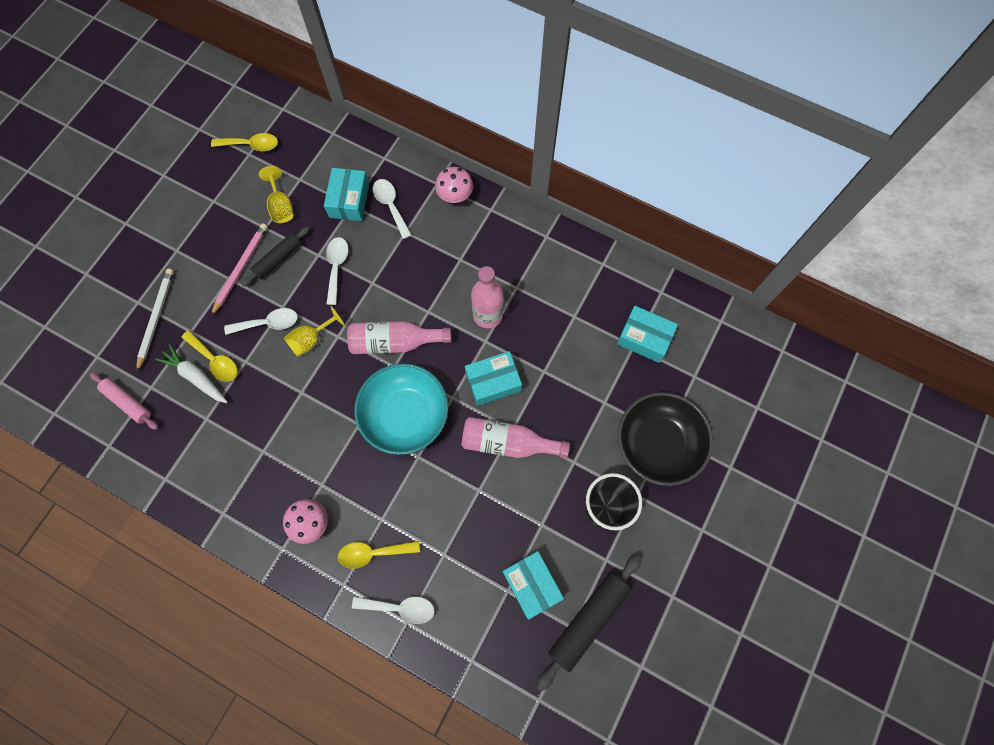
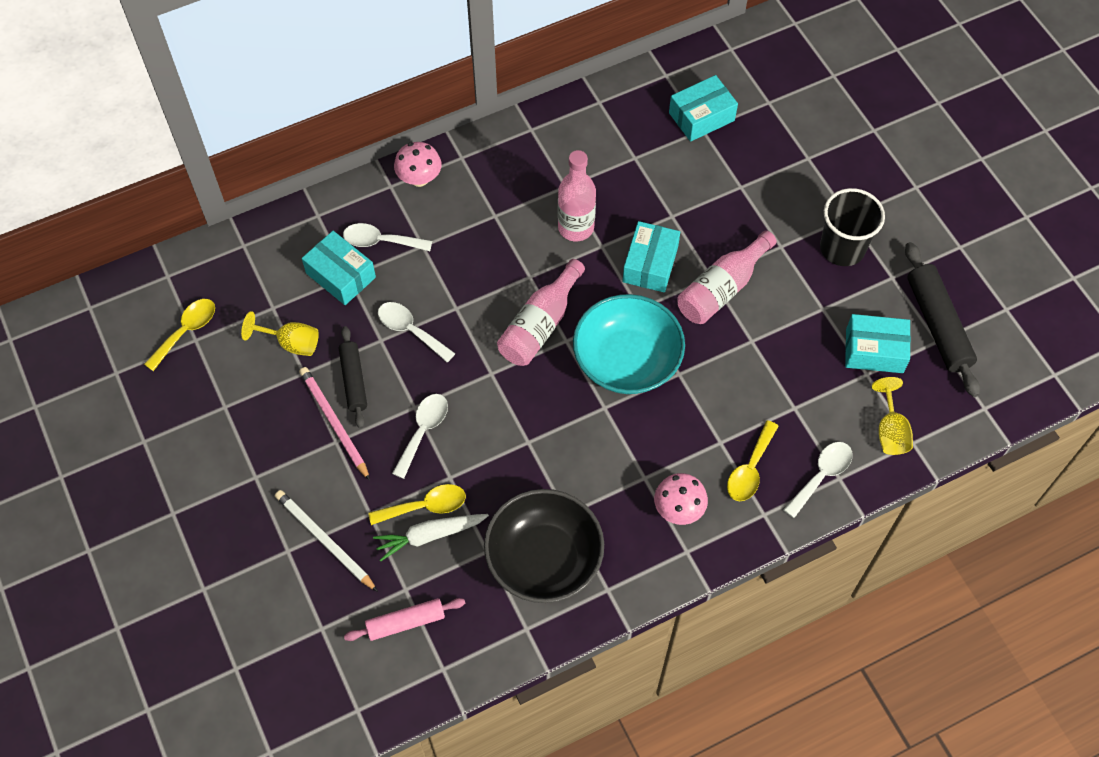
camera: 55 degrees left, 10 degrees down
(311, 339) = (475, 400): yellow goblet -> yellow goblet (890, 431)
(658, 444) = (812, 170): black bowl -> black bowl (544, 558)

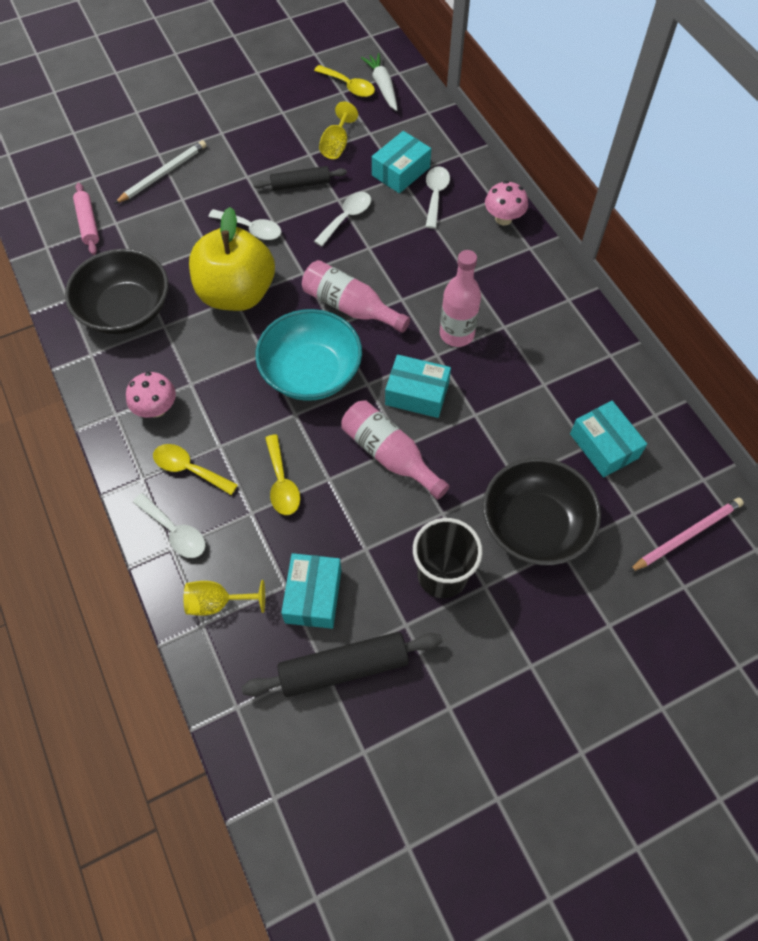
camera: 90 degrees right, 0 degrees up
(334, 423) = (263, 174): pink pencil -> pink pencil (686, 535)
(425, 506) = (183, 232): yellow spoon -> yellow spoon (282, 483)
(430, 536) = (157, 236): white carrot -> white carrot (382, 87)
(520, 440) = (237, 293): none -> yellow apple
(787, 175) = (535, 525): none -> black bowl

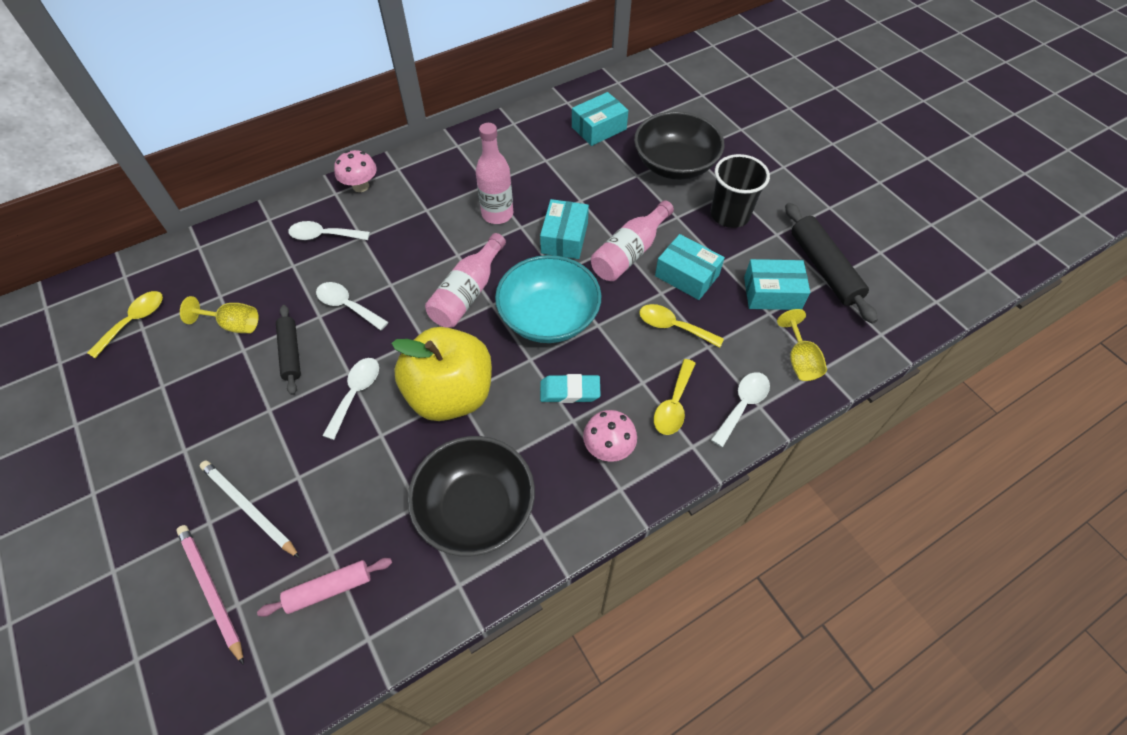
camera: 95 degrees left, 5 degrees down
(222, 383) = (570, 391): none -> turquoise eraser
(282, 483) = (673, 326): yellow spoon -> yellow spoon turned 135 degrees counterclockwise
(382, 87) = (145, 289): white carrot -> none
(400, 171) = (285, 265): turquoise box -> turquoise box (687, 275)
(686, 535) = (664, 92): pink pencil -> pink pencil (211, 590)

